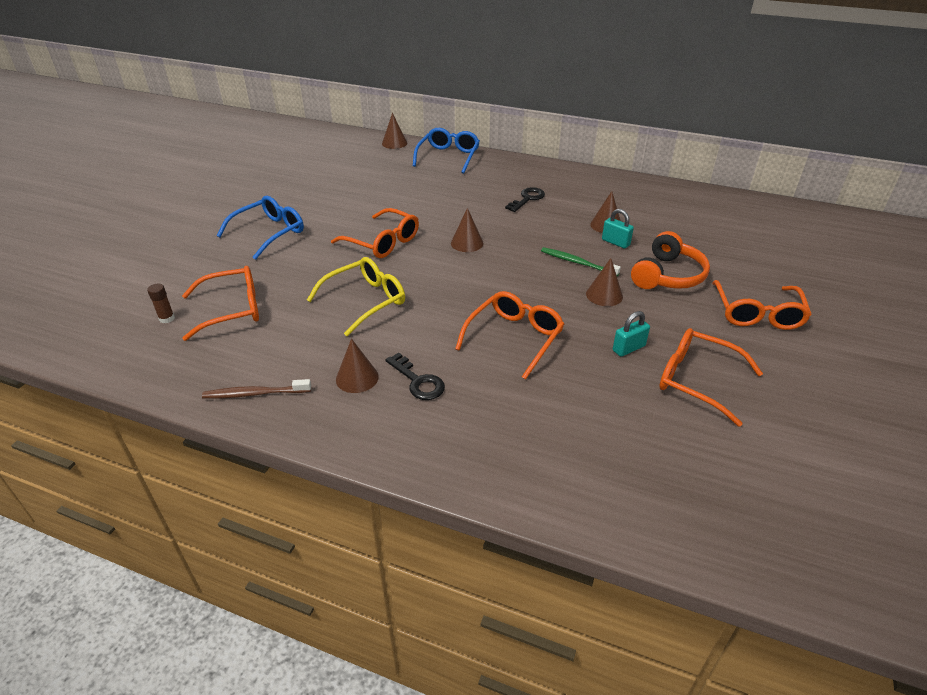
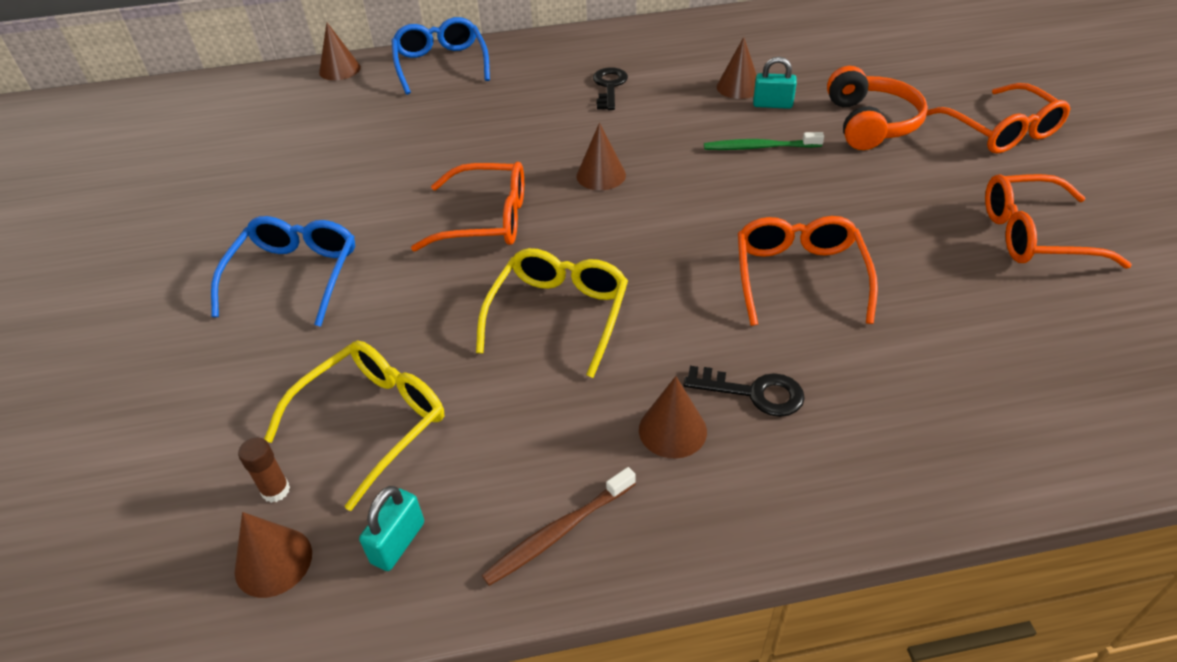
camera: 30 degrees left, 5 degrees up
(232, 310) = (372, 422): orange glasses -> yellow glasses
(604, 295) = (833, 176): brown cone -> brown cone (273, 562)
(628, 348) = (930, 230): turquoise padlock -> turquoise padlock (398, 542)

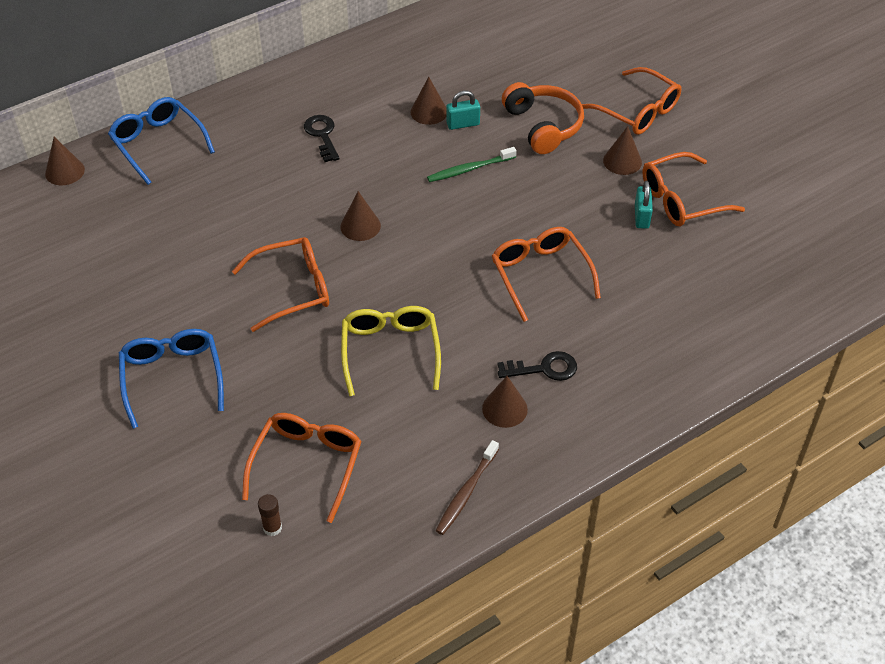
camera: 25 degrees left, 5 degrees up
(273, 562) = (302, 567): brown cone -> brown cone (622, 161)
(372, 422) = (307, 465): yellow glasses -> orange glasses
(398, 542) = (373, 531): turquoise padlock -> turquoise padlock (641, 217)

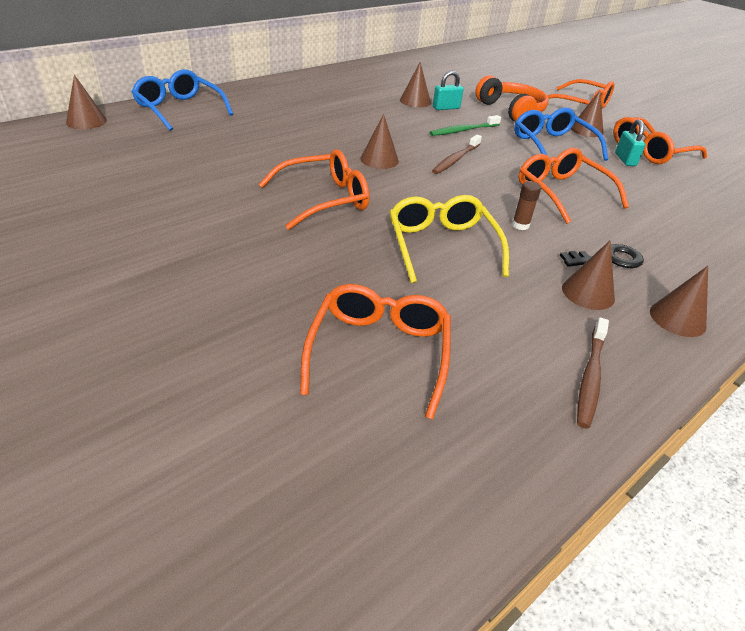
camera: 10 degrees left, 10 degrees down
(172, 378) = (196, 268): blue glasses -> blue glasses (552, 145)
(272, 528) = (349, 430): brown glue stick -> brown glue stick (520, 225)
(322, 135) = (329, 109): black key -> none
(443, 223) = (455, 159): none -> brown toothbrush
(572, 438) = (677, 318): none -> brown cone

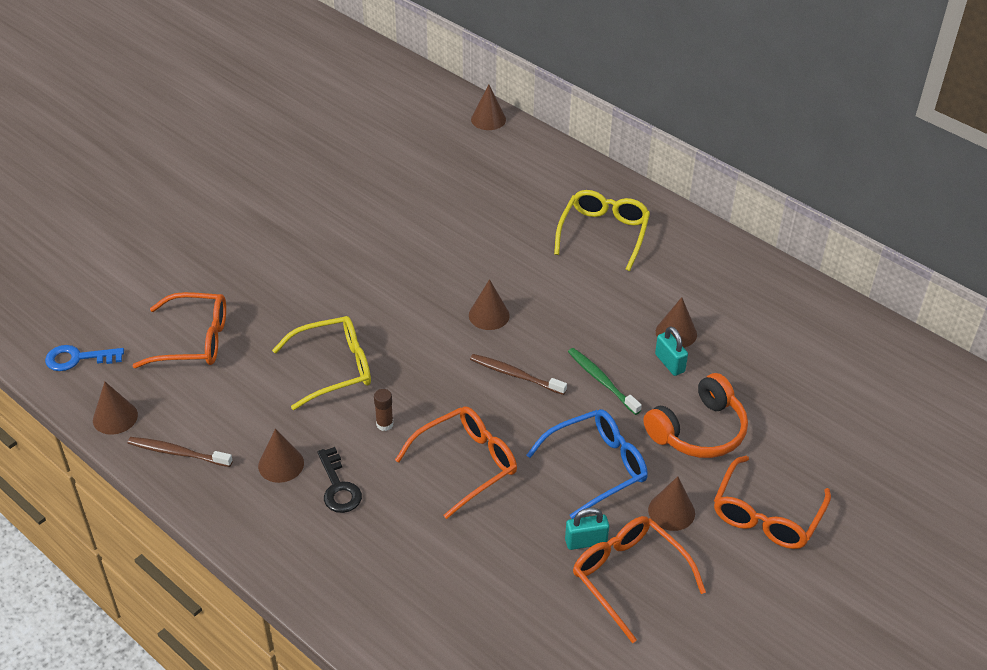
camera: 85 degrees right, 5 degrees up
(179, 109) = (545, 162): blue glasses -> none
(293, 104) = (603, 233): none -> yellow glasses
(324, 199) = (392, 287): orange glasses -> none
(400, 502) = (78, 358): none -> blue key
(677, 318) = (253, 523): brown cone -> brown cone (115, 417)

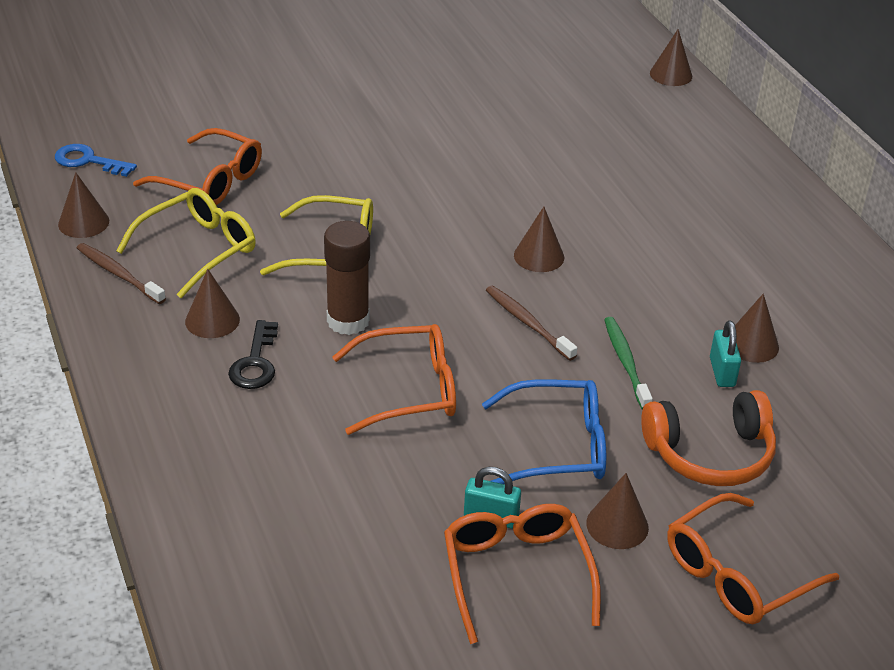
camera: 25 degrees right, 5 degrees down
(384, 424) = (348, 321): brown glue stick -> brown glue stick, size x2.03
(603, 233) = (730, 219): yellow glasses -> yellow glasses (198, 249)

